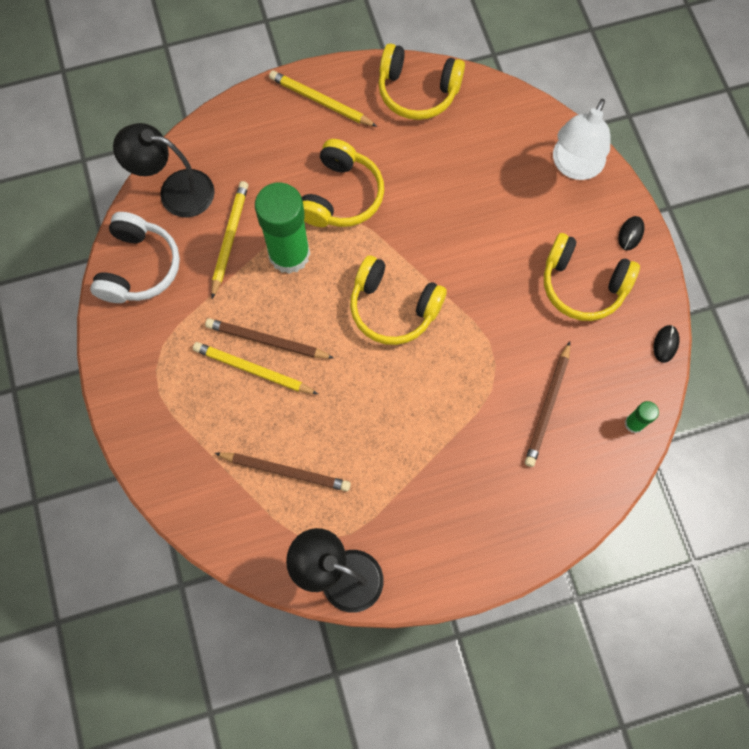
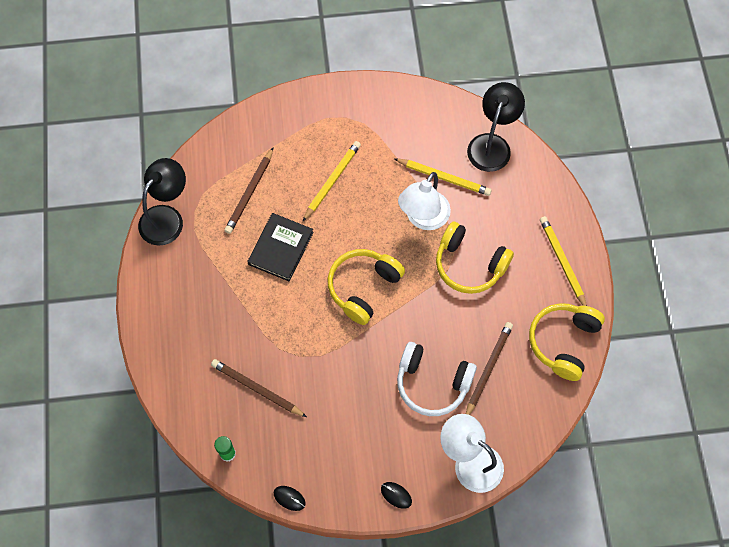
camera: 100 degrees right, 5 degrees down
(139, 267) = (430, 114): white headphones -> white headphones (432, 383)
(267, 341) = (353, 193): brown pencil -> brown pencil (488, 369)
(289, 254) = (423, 218): green glue stick -> white lamp
(320, 101) = (562, 262): yellow pencil -> yellow pencil turned 60 degrees counterclockwise
(358, 415) = (280, 248): none -> black book
(582, 285) = (355, 441): yellow headphones -> none

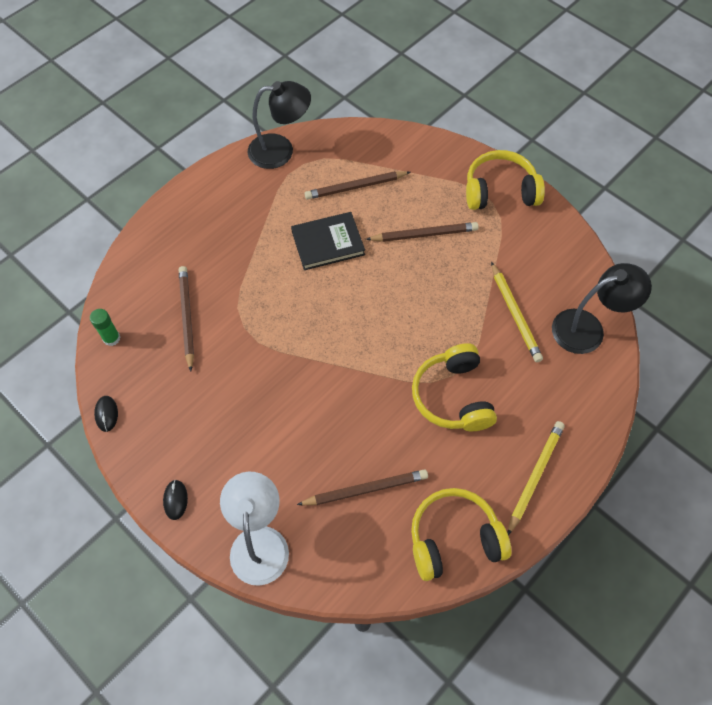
camera: 50 degrees right, 5 degrees down
(332, 181) = (424, 234): yellow pencil -> brown pencil
(363, 288) = (350, 328): yellow headphones -> yellow headphones (500, 191)
(423, 218) = (459, 326): white lamp -> none
(432, 383) = (309, 451): white headphones -> none

